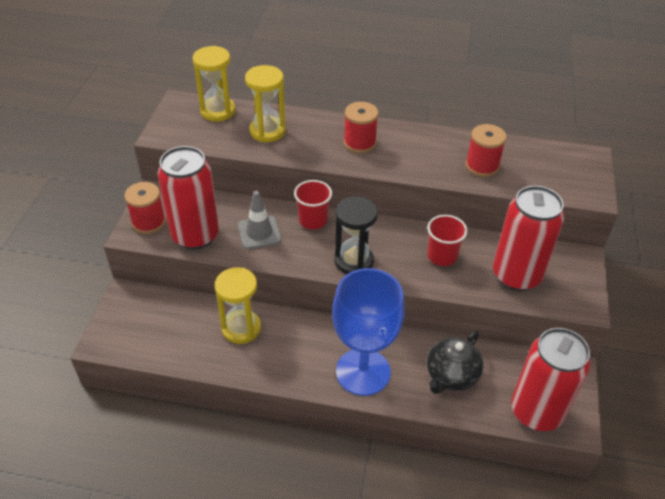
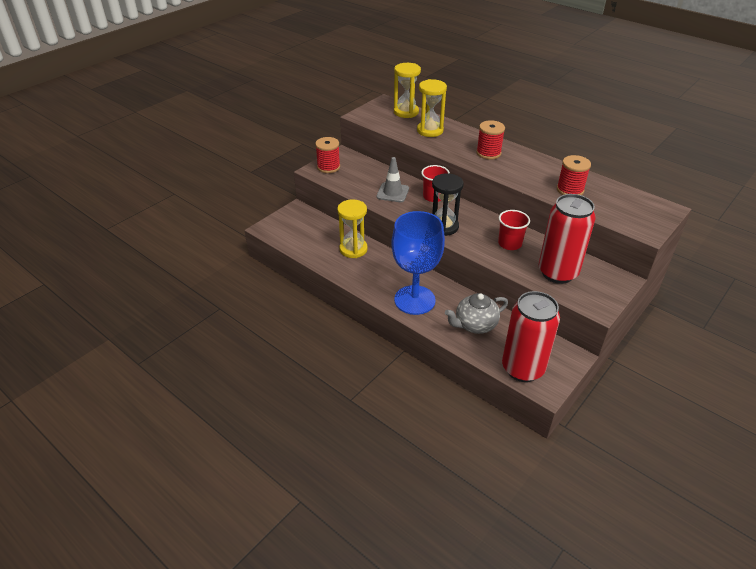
camera: 30 degrees right, 5 degrees down
(195, 236) = (351, 182): red can -> none
(451, 376) = (475, 325): black teapot -> grey teapot

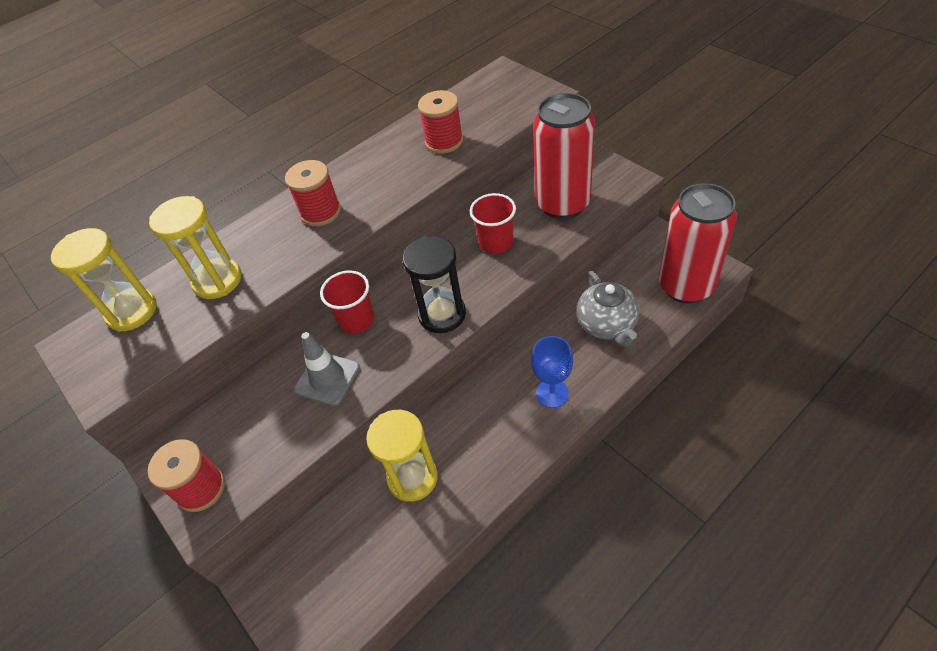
camera: 75 degrees left, 10 degrees up
(414, 300) = (552, 393): blue goblet -> blue goblet, size x0.51

